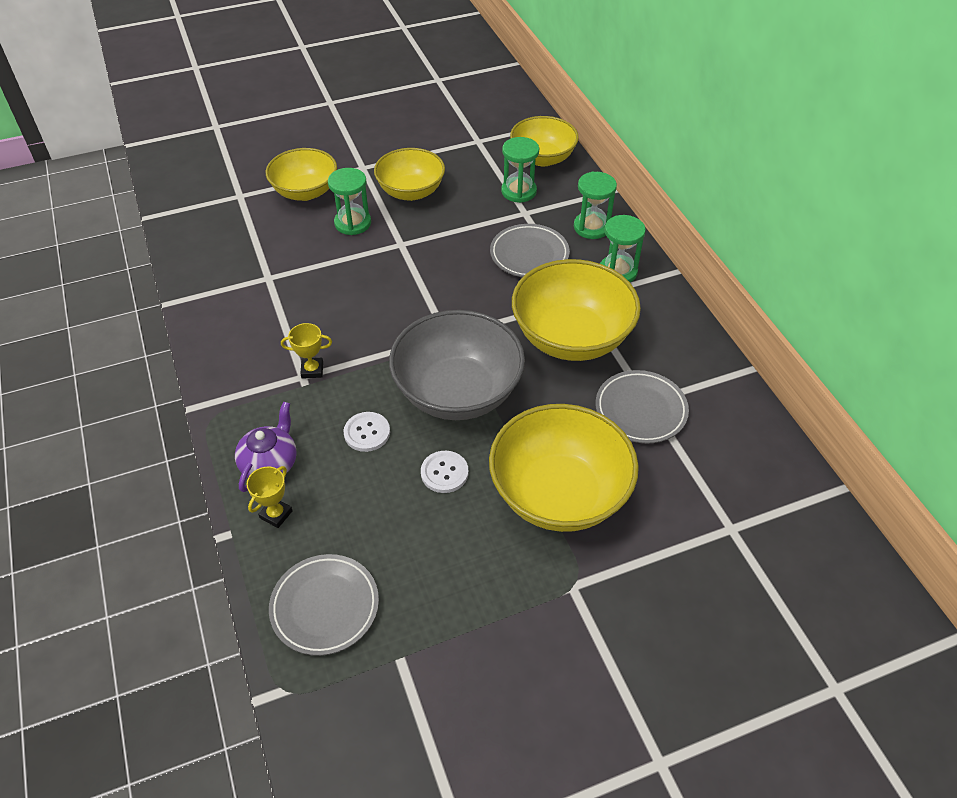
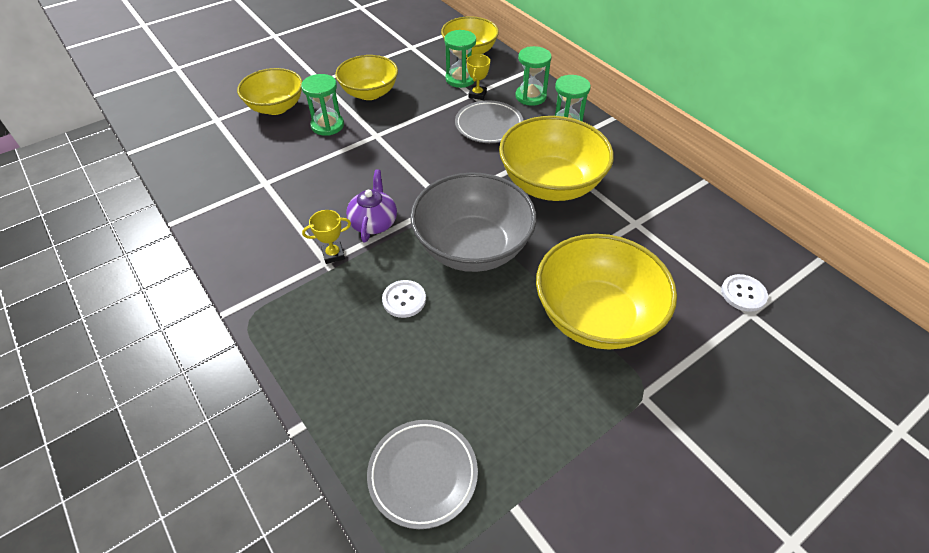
camera: 15 degrees left, 0 degrees up
(270, 463) = (321, 347): purple teapot -> purple teapot (374, 222)
(276, 514) = (343, 395): yellow trophy -> yellow trophy (477, 94)
(444, 473) = (488, 320): white button -> white button (743, 294)
(640, 410) = (633, 231): grey plate -> none

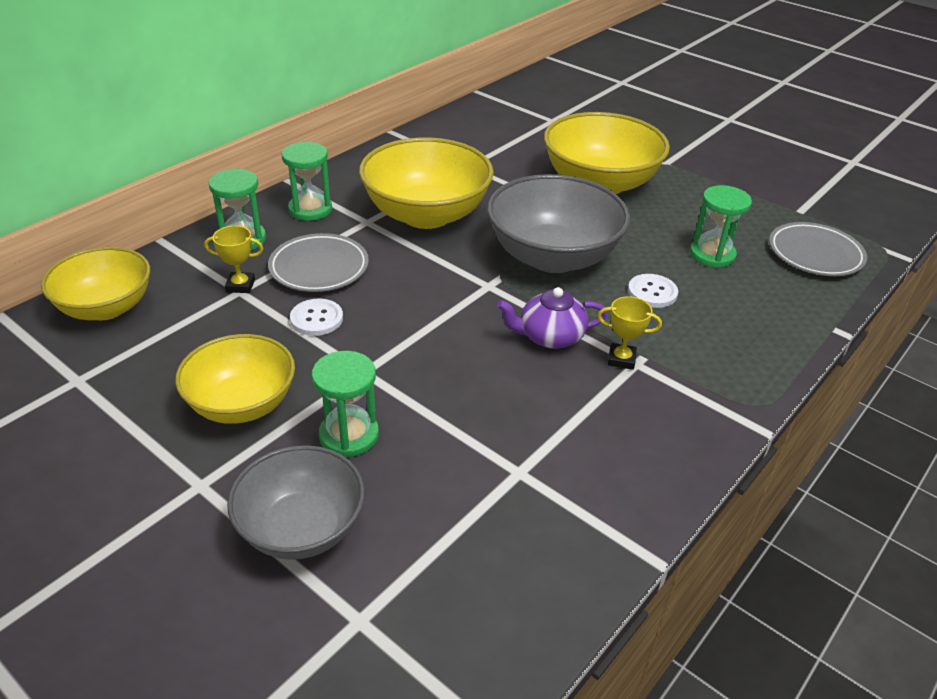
camera: 105 degrees left, 10 degrees down
(276, 107) = (301, 528): yellow bowl -> grey bowl
(333, 254) = (621, 359): yellow trophy -> yellow trophy turned 45 degrees counterclockwise
(460, 79) = (195, 307): green hourglass -> green hourglass (712, 255)
(743, 294) = (533, 121): white button -> white button (316, 319)

